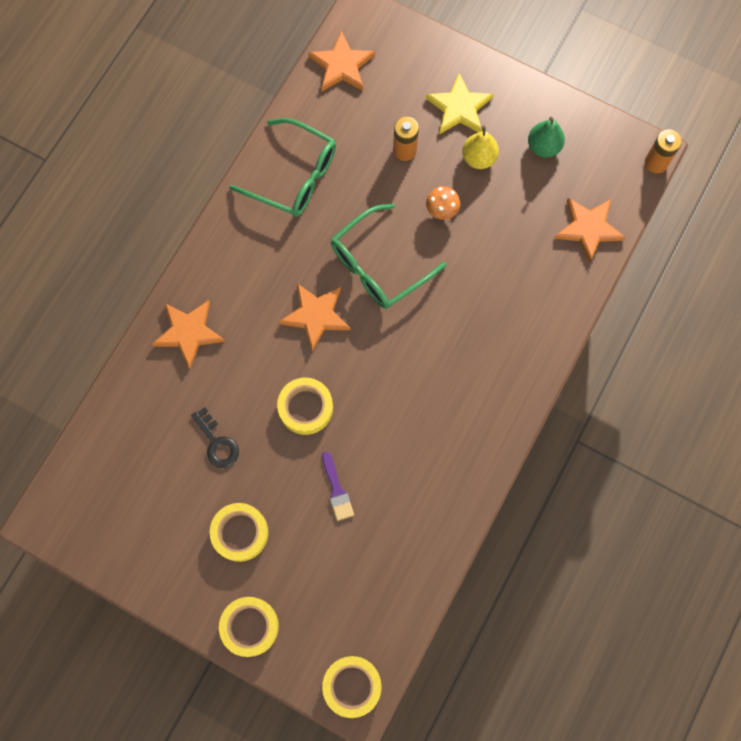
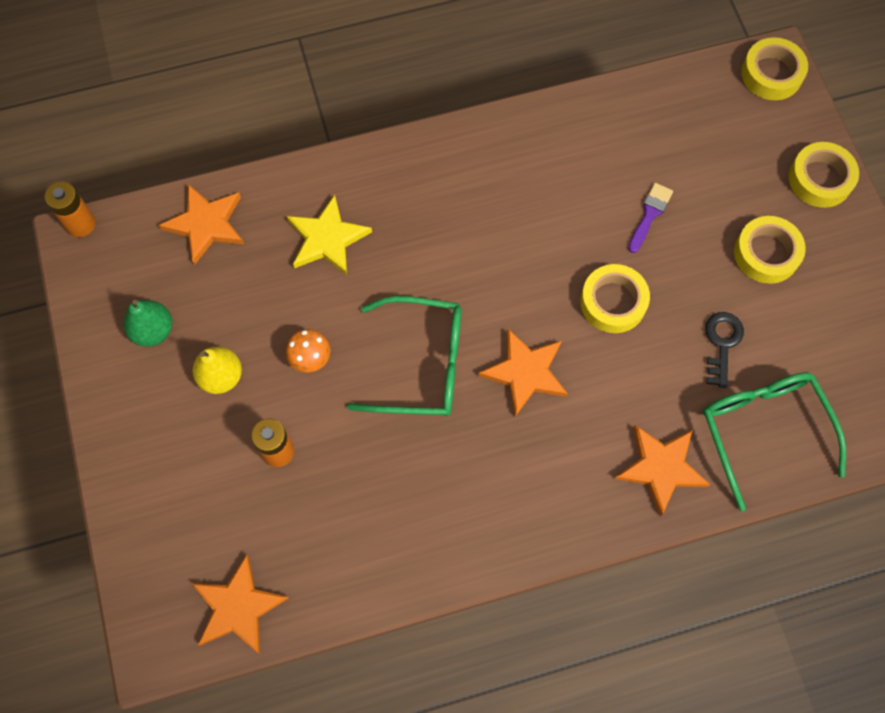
camera: 135 degrees left, 5 degrees down
(294, 176) = (410, 530): green glasses -> green glasses (763, 430)
(459, 108) = (180, 443): yellow star -> yellow star (327, 239)

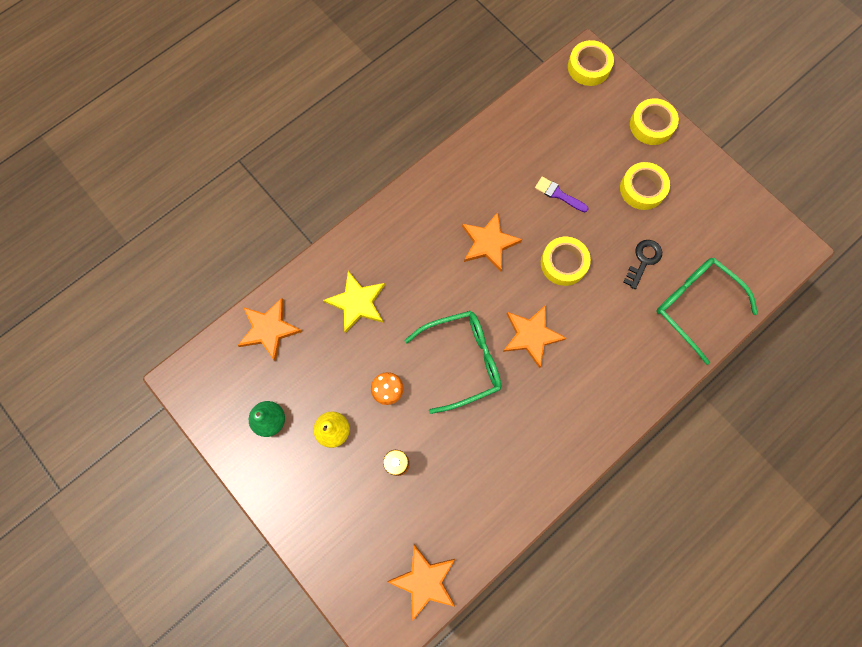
camera: 25 degrees left, 5 degrees up
(81, 224) = (180, 368): orange battery -> none
(650, 214) = (558, 194): purple brush -> purple brush turned 60 degrees counterclockwise
(661, 468) = (645, 359): orange star -> orange star (489, 243)
(722, 344) = (643, 260): black key -> black key turned 45 degrees clockwise

